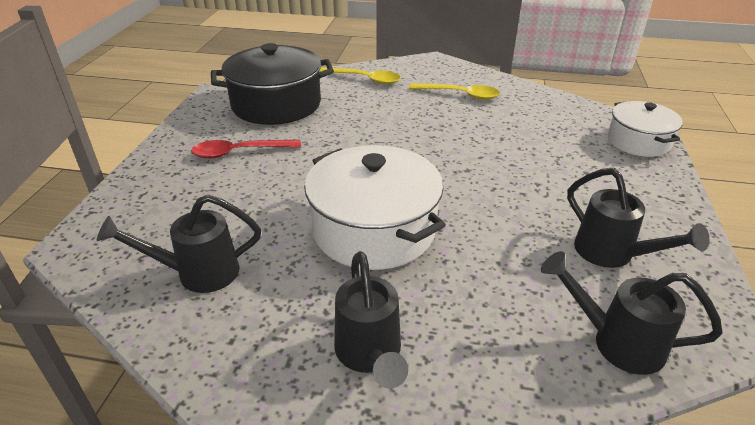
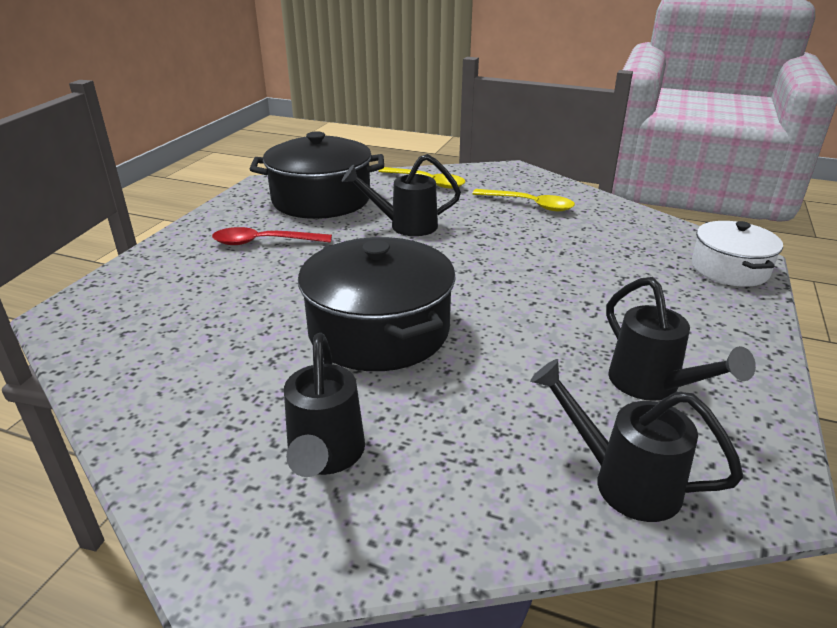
camera: 10 degrees right, 5 degrees down
(197, 273) = (173, 353): black watering can -> black watering can (405, 226)
(374, 229) = (379, 331): white pot -> black pot

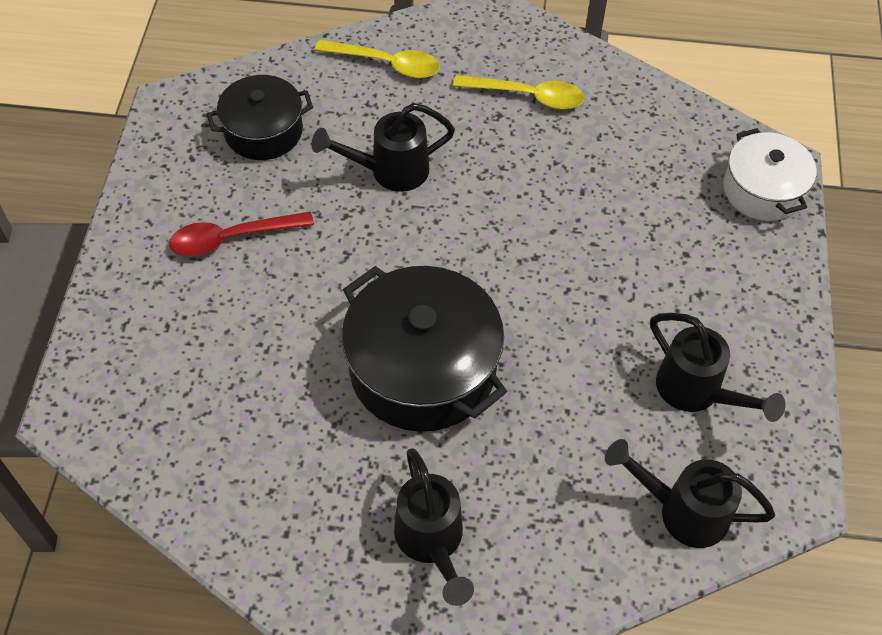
camera: 15 degrees left, 25 degrees up
(321, 200) = (263, 131): black pot -> black pot, size x0.61

